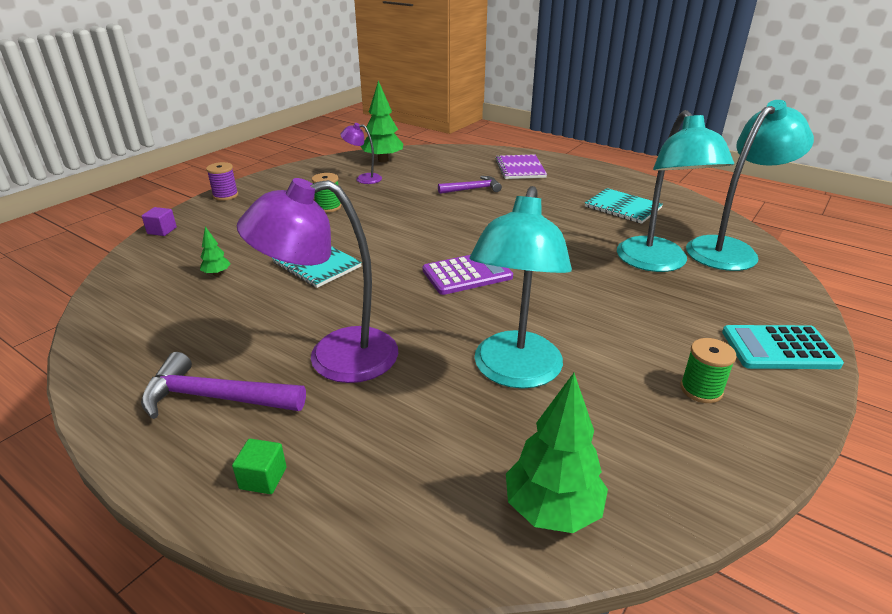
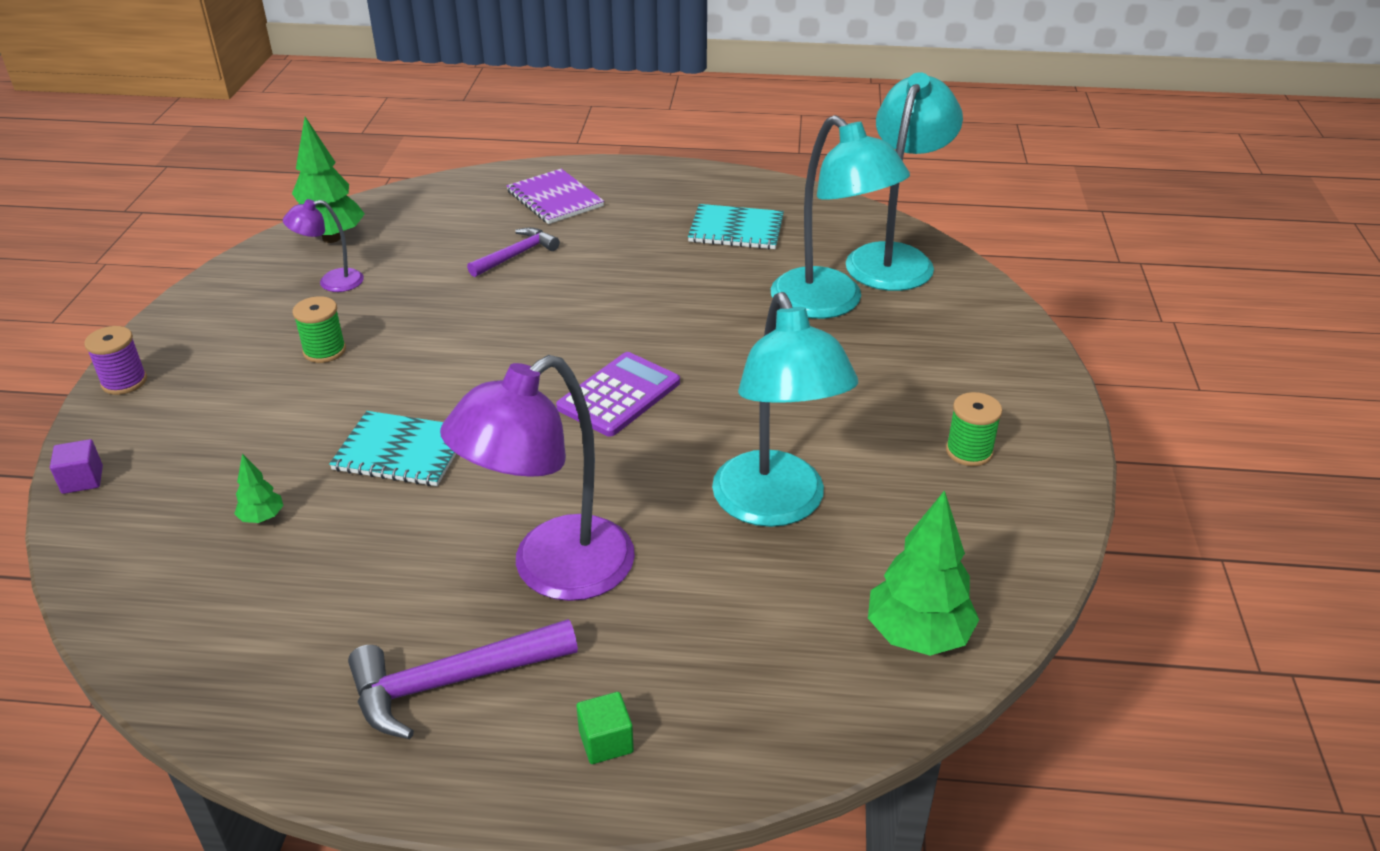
camera: 30 degrees left, 5 degrees up
(779, 348) = (1012, 374): turquoise calculator -> none

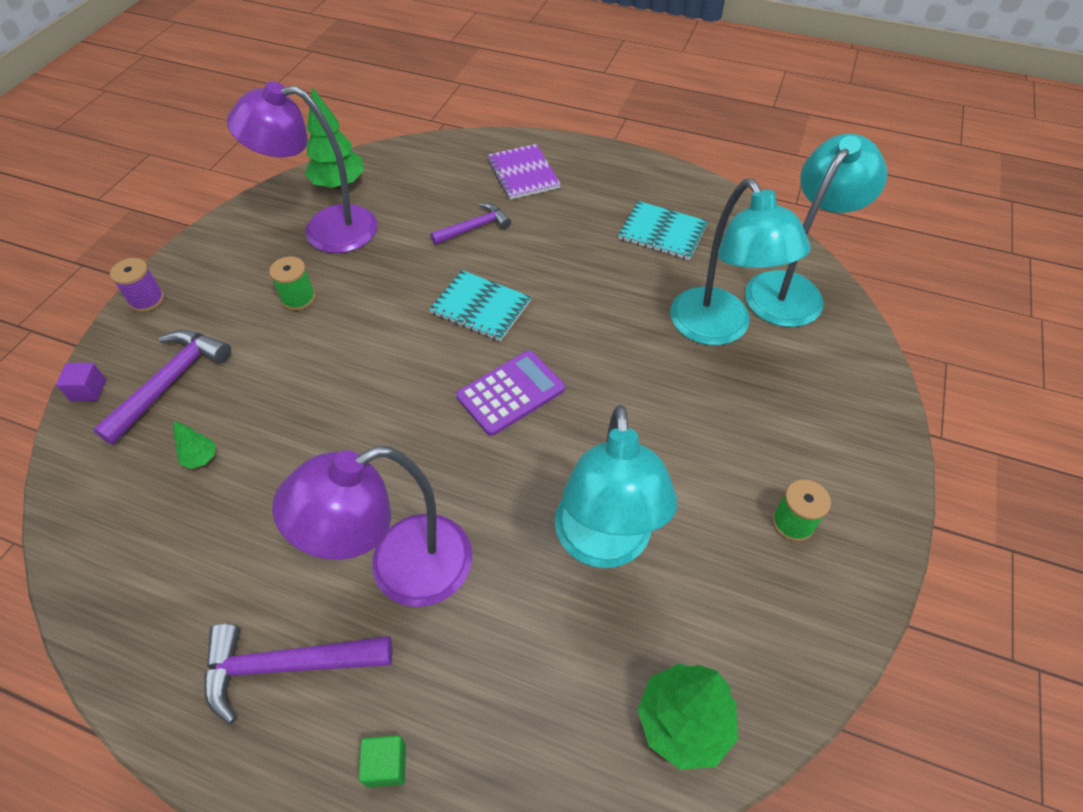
camera: 15 degrees right, 15 degrees up
(191, 454) = (170, 382): none -> purple hammer
(332, 282) = (325, 229): purple lamp -> purple lamp, size x2.08
(401, 451) = (323, 414): turquoise notebook -> turquoise notebook (480, 307)

